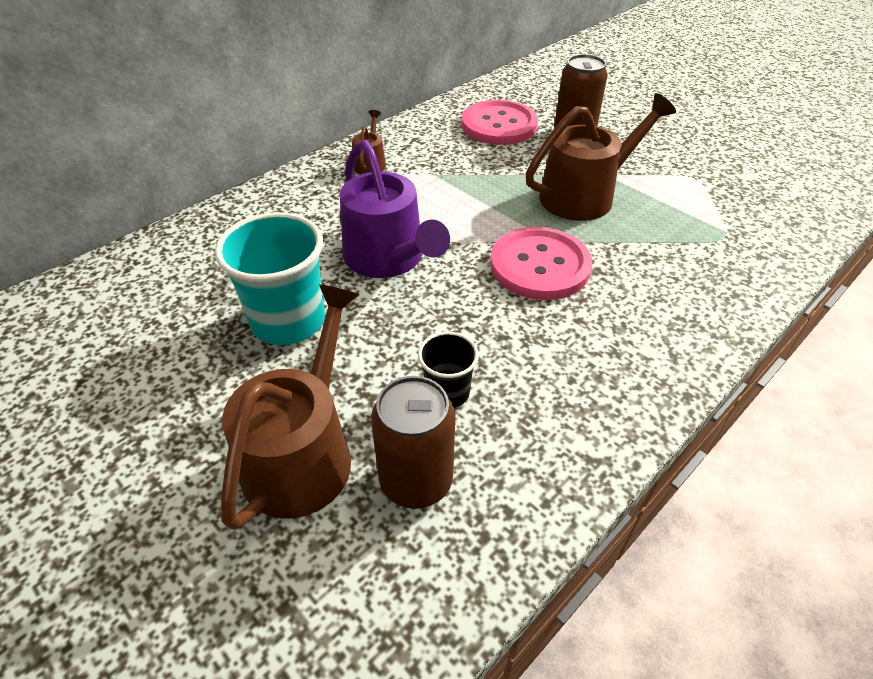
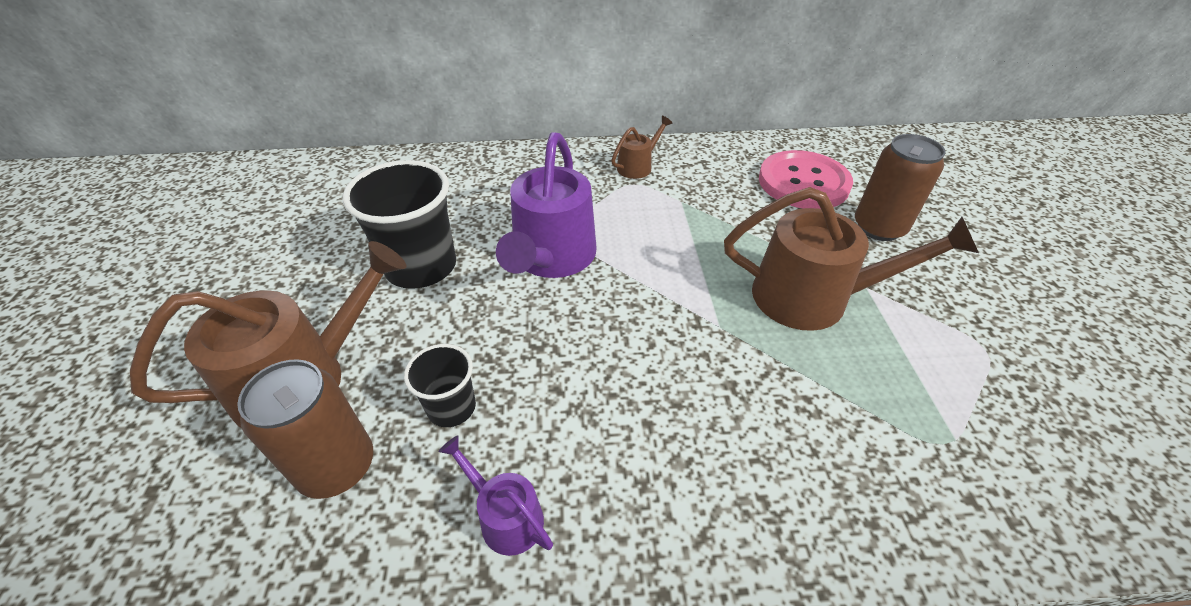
camera: 40 degrees right, 0 degrees up
(288, 321) = (421, 266): turquoise cup -> black cup
(540, 265) = (675, 343): pink button -> none
(564, 423) = (506, 516): none -> purple watering can

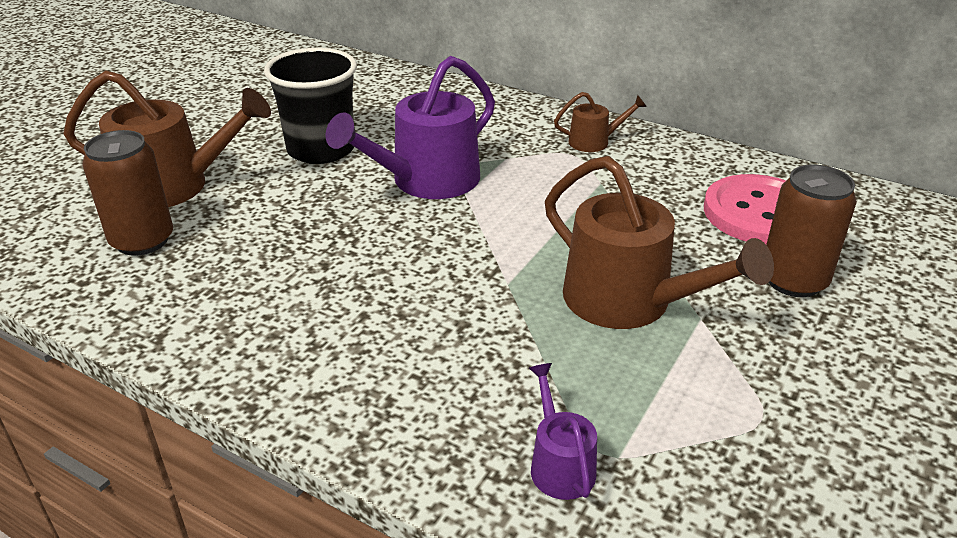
camera: 35 degrees right, 10 degrees down
(451, 407) = (242, 242): black cup -> none
(506, 516) = (206, 315): purple watering can -> purple watering can (560, 465)

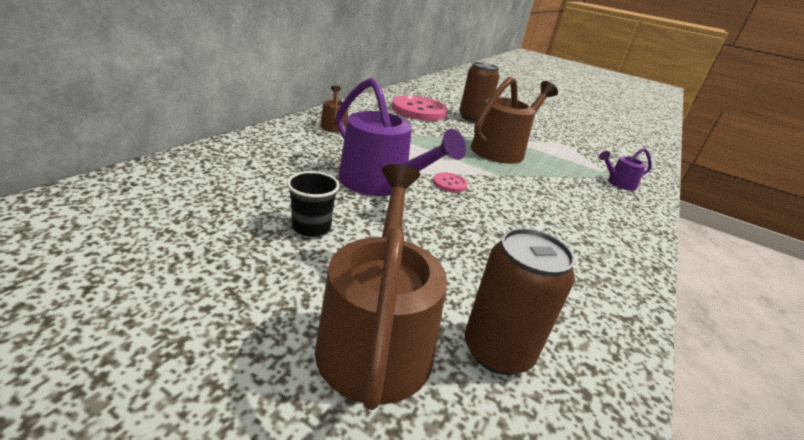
camera: 95 degrees left, 5 degrees down
(321, 150) = (311, 227): black cup -> black cup, size x0.54
(450, 233) = (449, 183): none -> pink button

